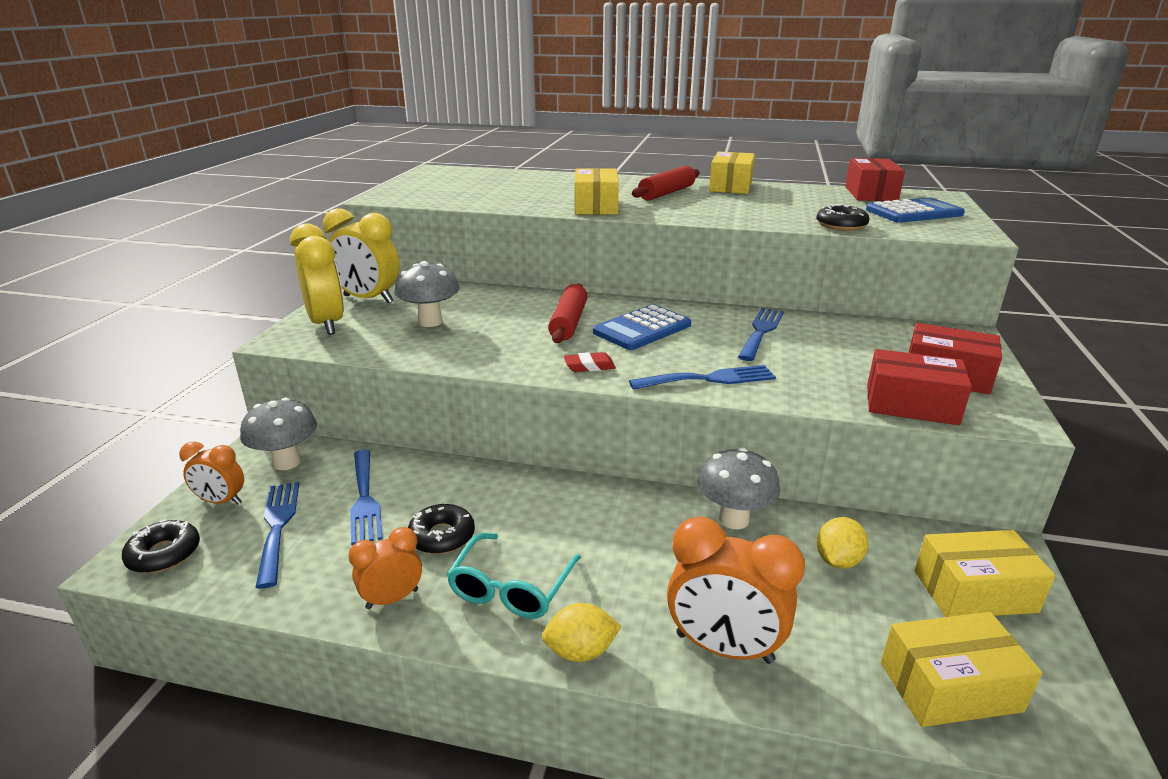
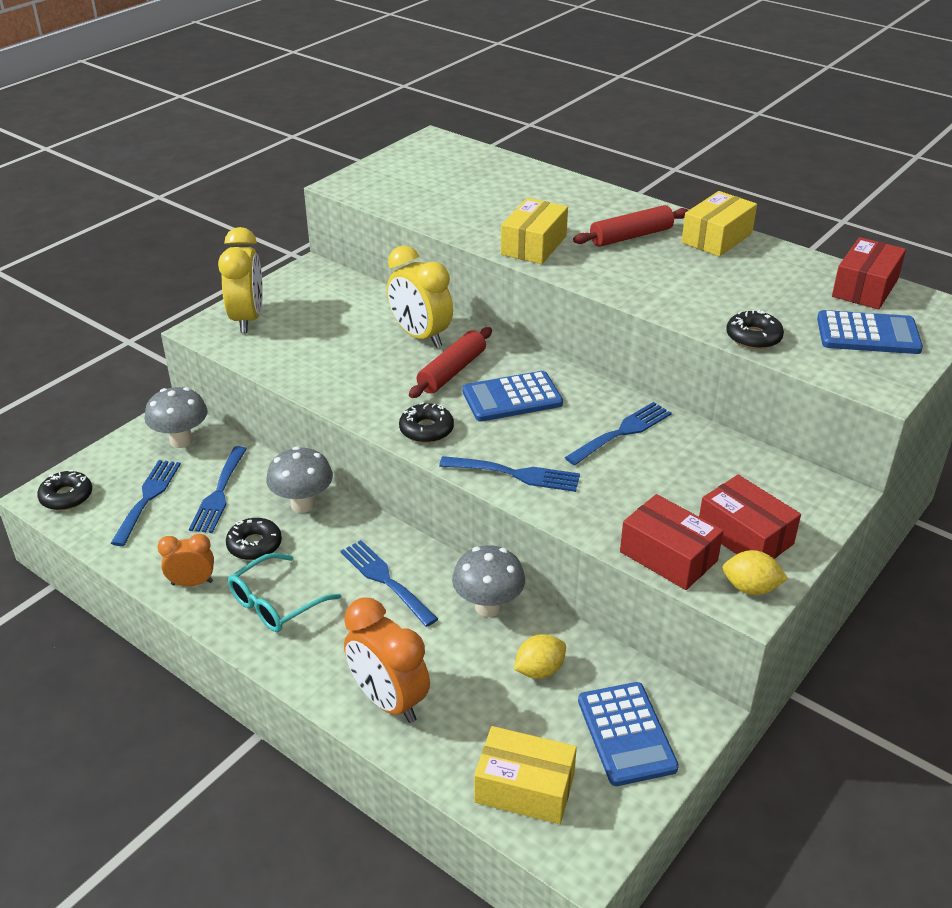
camera: 25 degrees right, 10 degrees up
(221, 501) = (120, 463): orange clock -> none
(368, 299) = (299, 295): yellow clock -> yellow clock (420, 336)
(430, 322) = (333, 338): grey mushroom -> grey mushroom (303, 504)
(580, 651) = (289, 666): yellow lemon -> yellow lemon (750, 588)
(589, 366) = (426, 430): red eraser -> black donut
(612, 527) = (385, 580): none -> blue fork
(974, 591) = (626, 734): yellow box -> blue calculator

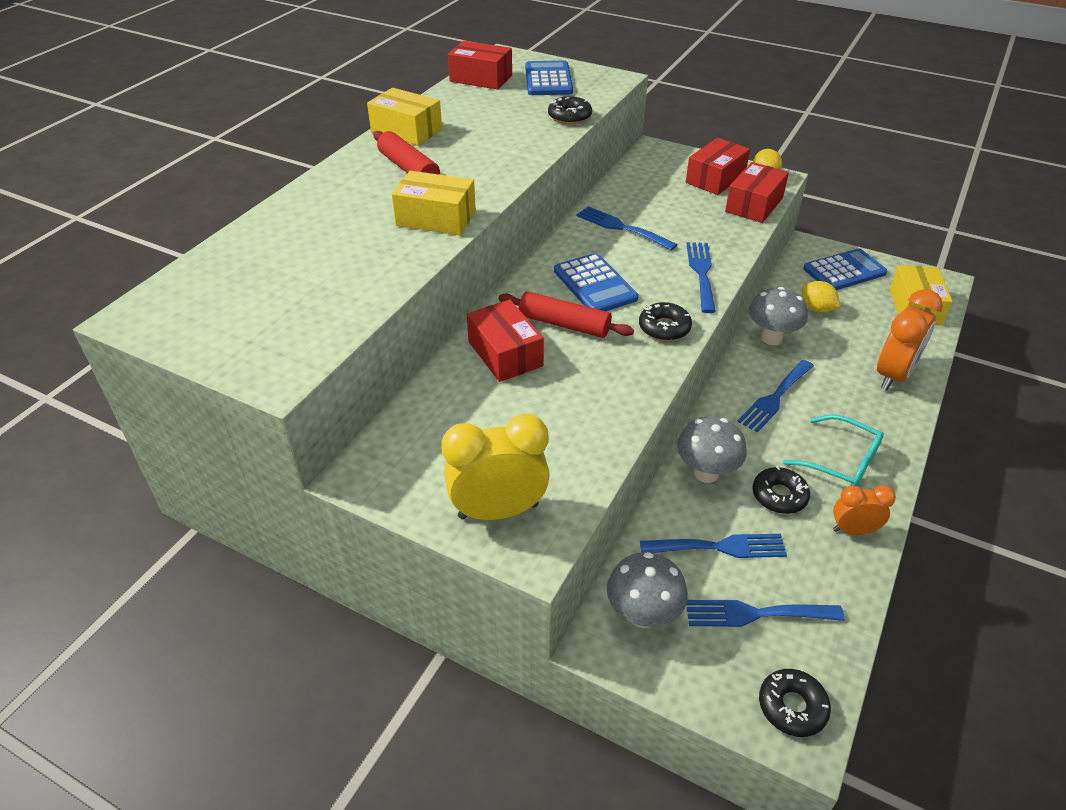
camera: 100 degrees left, 5 degrees up
(192, 583) = (853, 530): orange clock -> orange clock turned 105 degrees clockwise
(420, 336) = (505, 354): yellow clock -> red box

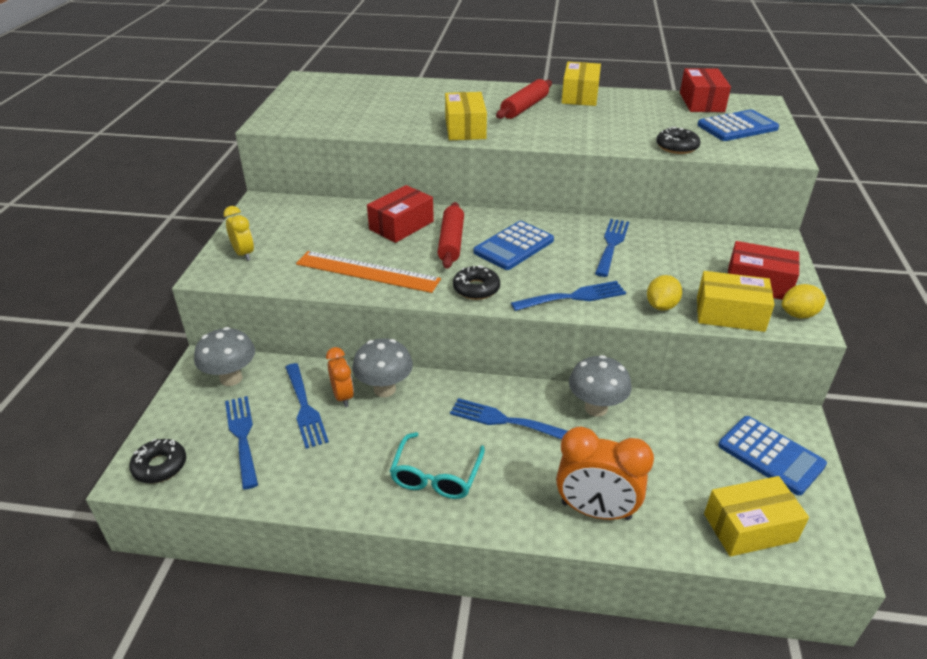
camera: 70 degrees right, 5 degrees down
(498, 511) = (244, 254): yellow clock -> yellow clock, size x0.58
(596, 400) = (367, 271): none -> orange ruler
(754, 205) = (730, 314): red box -> yellow box
(779, 496) = (374, 437): black donut -> none
(816, 309) = (674, 437): yellow lemon -> yellow lemon (661, 306)
(853, 530) = (349, 490): orange clock -> orange clock (343, 396)

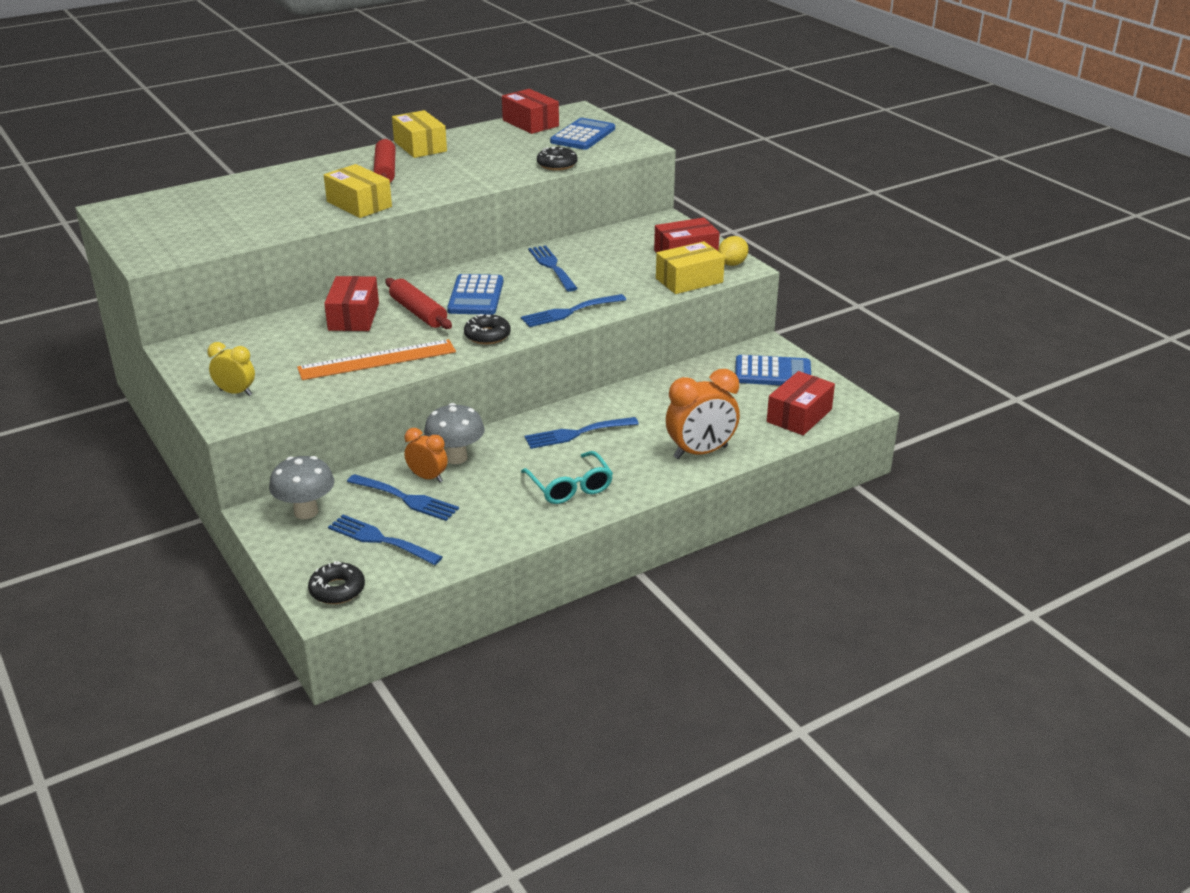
camera: 40 degrees left, 5 degrees down
(573, 297) = (569, 312): blue fork -> blue fork turned 150 degrees counterclockwise
(596, 408) = (632, 397): grey mushroom -> none
(661, 306) = (638, 293): yellow lemon -> none
(749, 527) = (799, 416): yellow box -> red box

